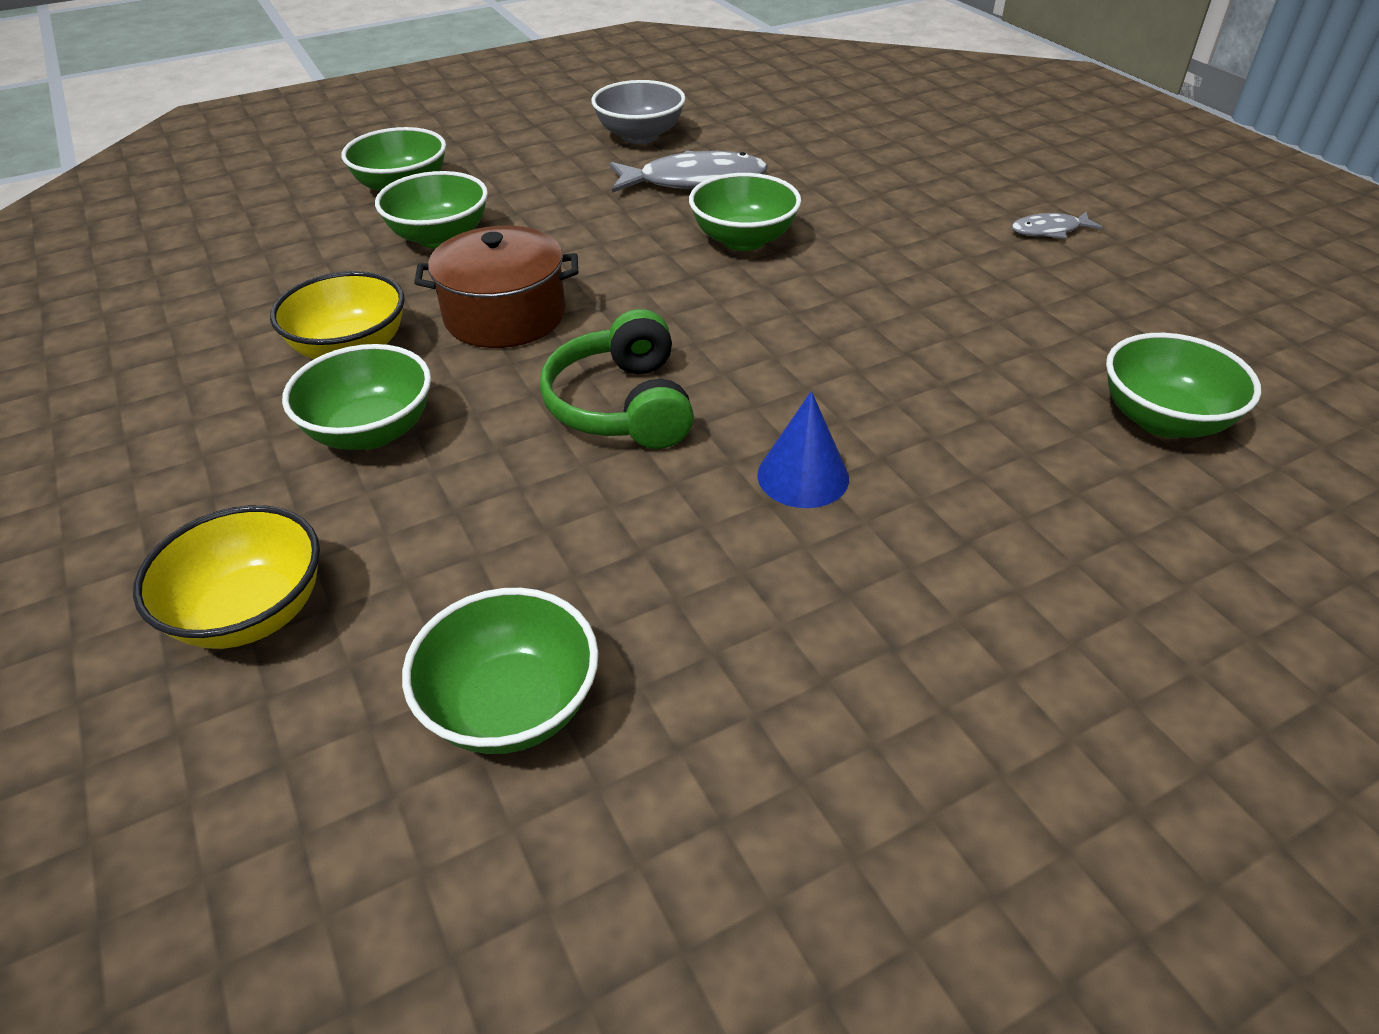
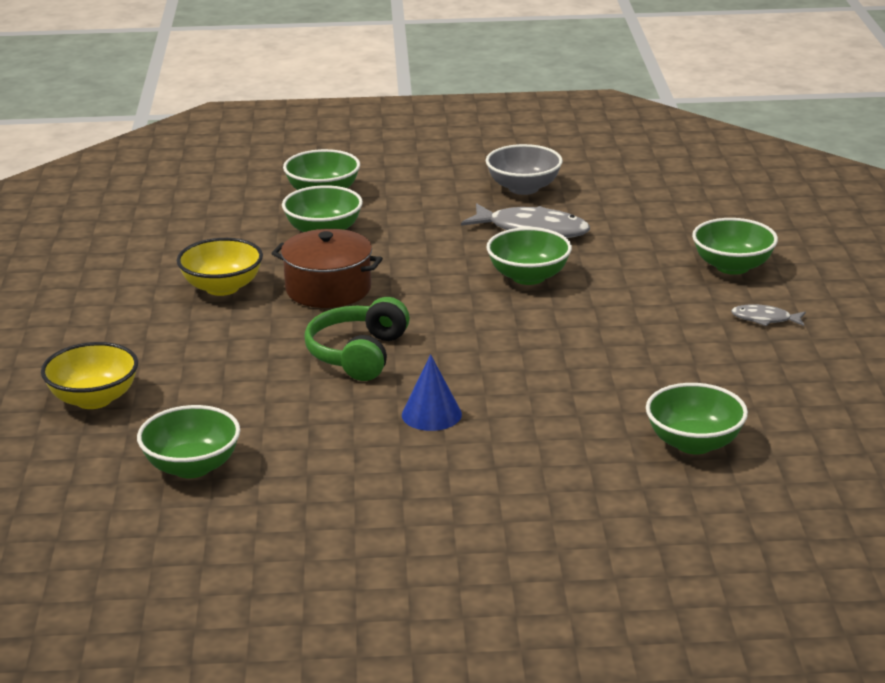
camera: 25 degrees right, 15 degrees down
(371, 431) = (205, 333): green bowl -> green bowl (732, 266)

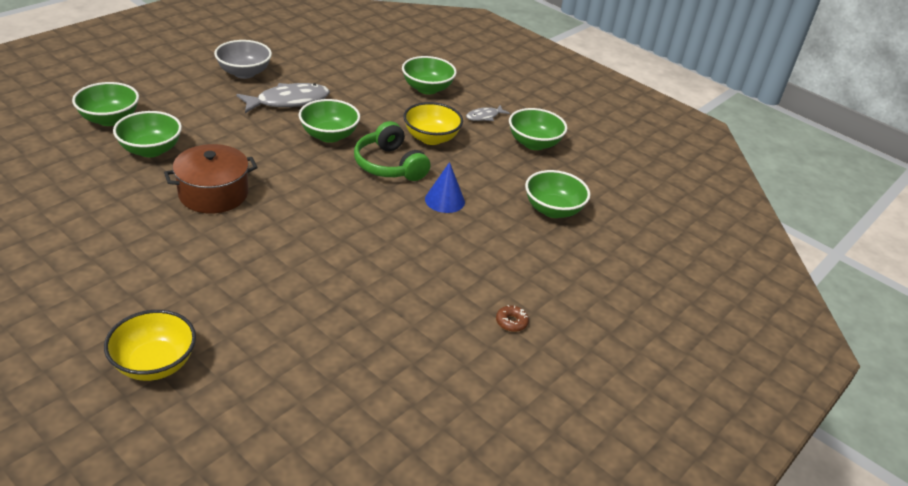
camera: 50 degrees left, 10 degrees up
(192, 467) = (305, 380): green bowl -> green bowl (534, 143)
(222, 287) = (132, 223): yellow bowl -> yellow bowl (431, 138)
(358, 354) = (299, 235): green headphones -> green headphones (389, 165)
(431, 414) = (401, 258): blue cone -> blue cone (444, 200)
(461, 518) = (511, 322): none -> brown donut

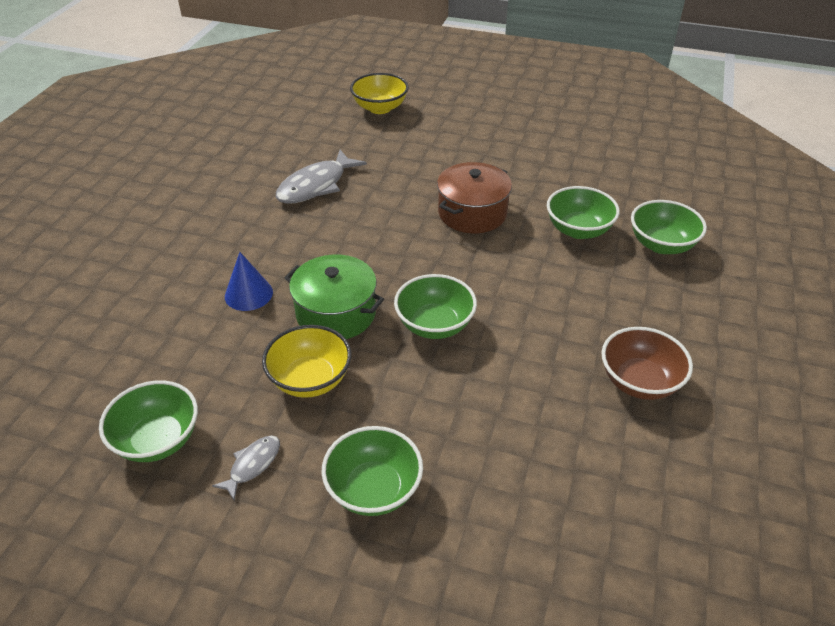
camera: 160 degrees right, 5 degrees up
(244, 73) = (639, 382): grey bowl -> brown bowl
(288, 101) = (532, 357): grey fish -> grey fish (316, 185)
(389, 165) = (336, 313): green headphones -> green pot
(511, 322) = (142, 205): brown donut -> none
(553, 210) = (115, 332): green bowl -> none

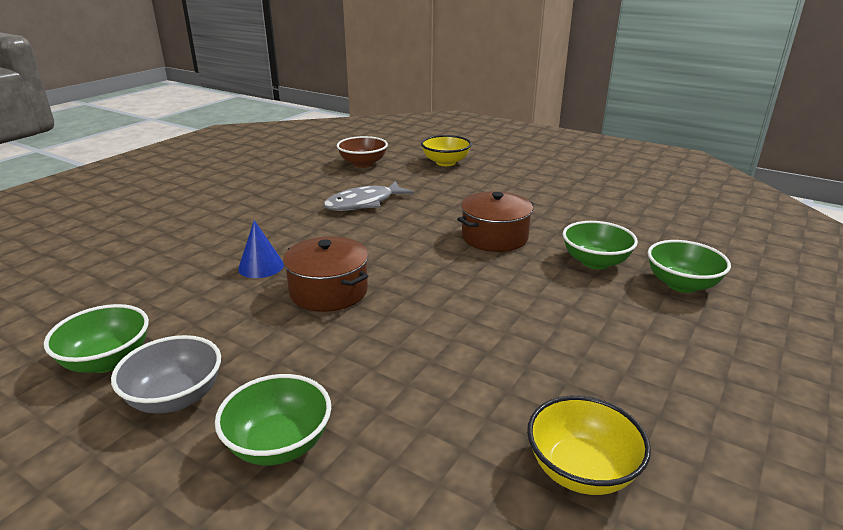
camera: 15 degrees right, 15 degrees down
(252, 465) = (175, 398): grey fish -> grey bowl
(310, 380) = (274, 338): yellow bowl -> yellow bowl (581, 470)
(336, 313) = (328, 291): green pot -> brown pot
(434, 325) = (417, 314): green bowl -> none
(639, 382) = (619, 398): brown bowl -> brown bowl (363, 164)

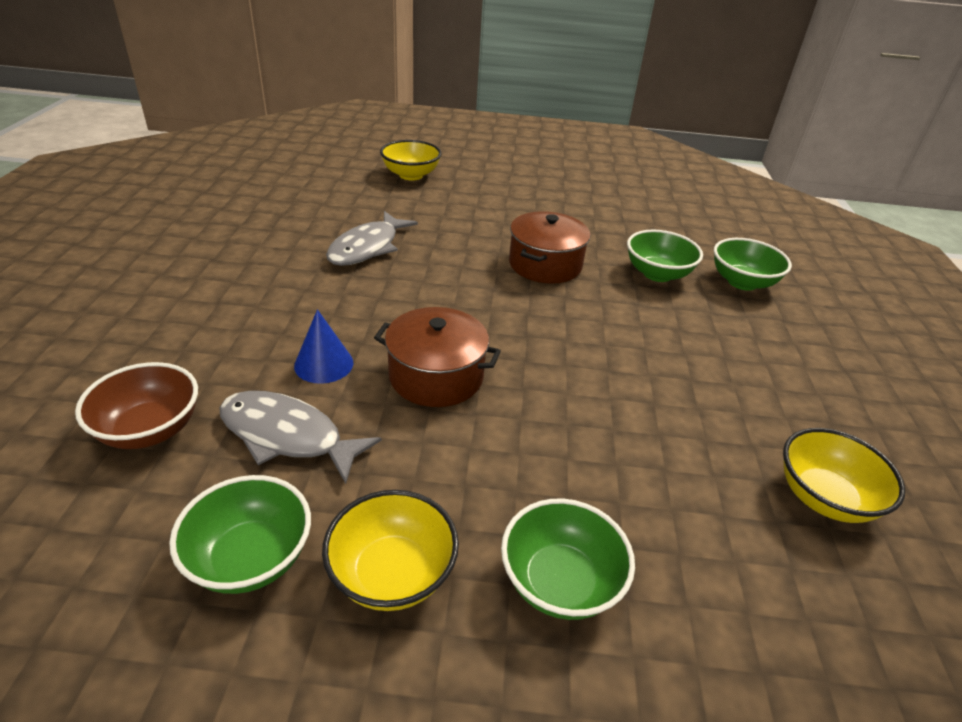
camera: 30 degrees left, 10 degrees up
(175, 398) = (392, 573): grey bowl -> yellow bowl
(196, 301) = (287, 436): none -> grey fish
(363, 164) = (315, 191): brown bowl -> brown bowl (150, 429)

